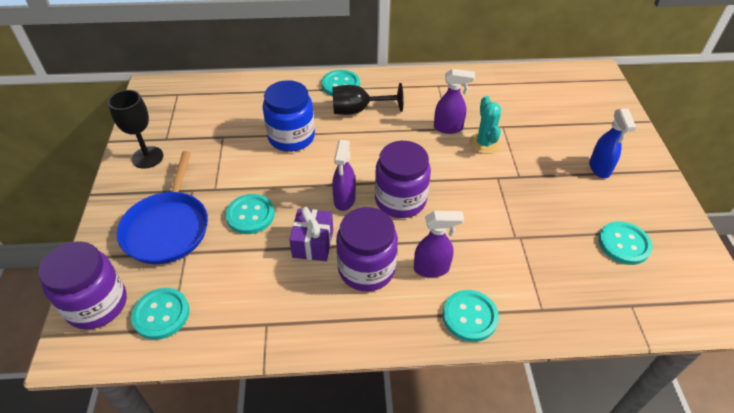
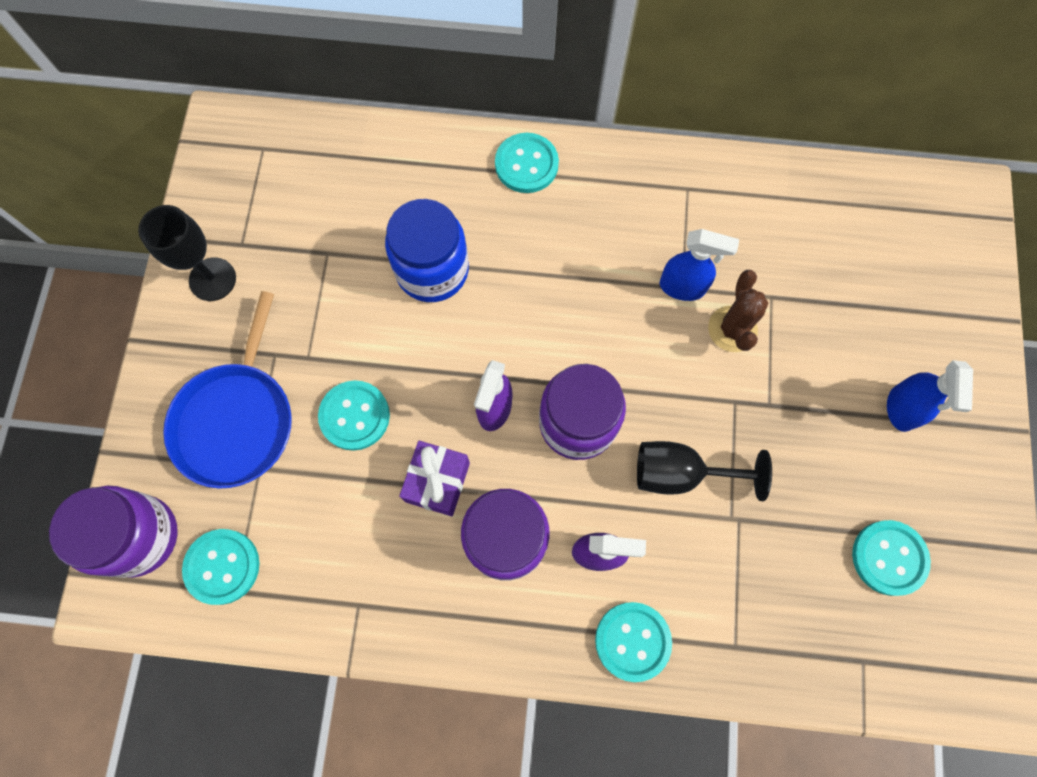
camera: 10 degrees right, 25 degrees up
(358, 110) = (546, 227): black goblet -> black goblet (680, 473)
(448, 128) = (683, 287): purple spray bottle -> blue spray bottle
(484, 143) = (732, 329): turquoise cactus -> brown cactus

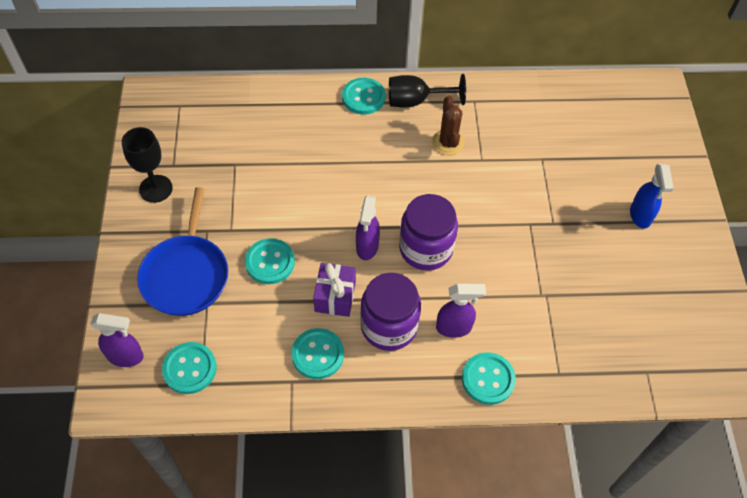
camera: 10 degrees left, 15 degrees down
(139, 536) = (126, 356): purple jar -> purple spray bottle
(432, 270) = (309, 167): blue jar -> none
(680, 473) = (501, 271): black goblet -> black goblet (416, 101)
(683, 287) = (482, 159): blue spray bottle -> none
(732, 329) = (519, 180): brown cactus -> brown cactus (448, 143)
(889, 558) = (650, 306): turquoise button -> turquoise button (318, 354)

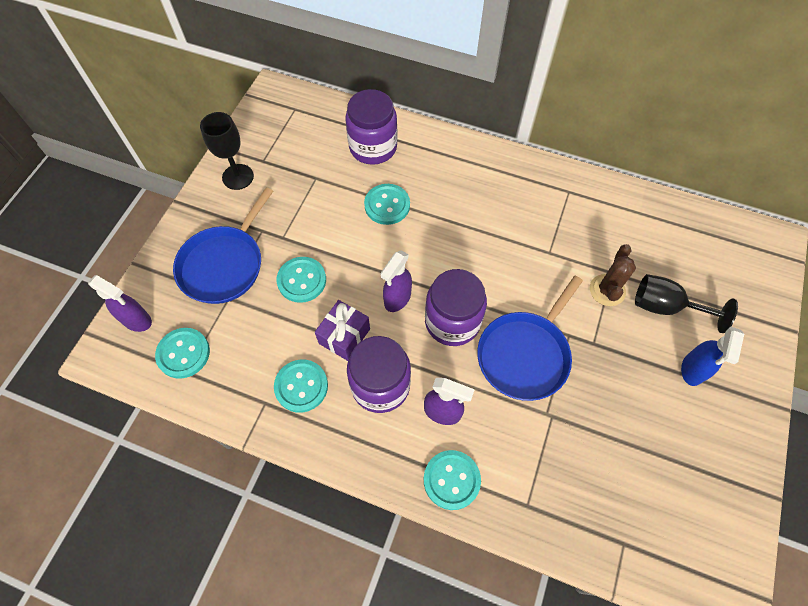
camera: 25 degrees right, 5 degrees up
(276, 118) = (373, 147): none -> purple jar
(363, 97) = (462, 153): turquoise button -> turquoise button (387, 205)
(416, 101) = (511, 173): black goblet -> black goblet (665, 307)
(448, 143) = (523, 224): brown cactus -> brown cactus (607, 290)
(501, 253) = (525, 354): none -> blue pan

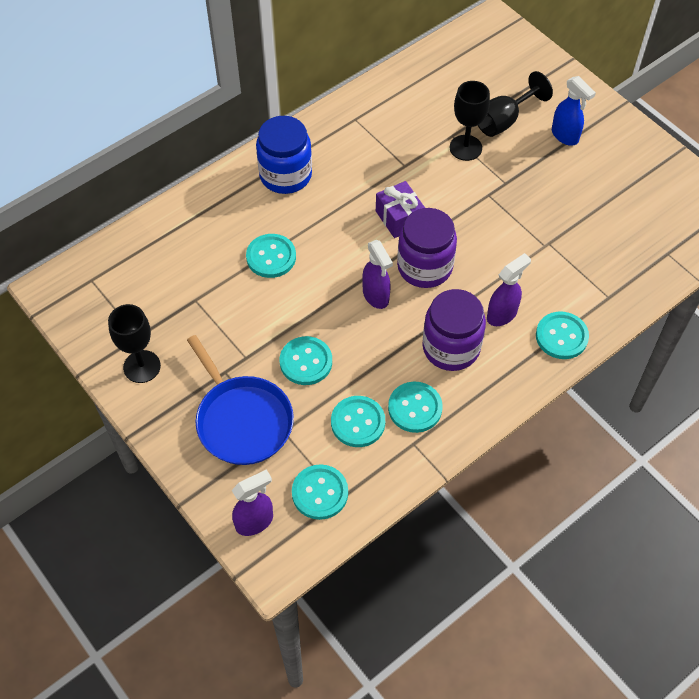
camera: 60 degrees left, 5 degrees down
(264, 348) = (358, 422): none -> turquoise button
(344, 336) = (386, 353): purple gift -> purple gift (399, 218)
(373, 147) = (194, 236): purple jar -> none
(473, 174) = (285, 175): none -> blue jar
(525, 354) = (486, 232): blue pan -> none
(607, 290) = (465, 148): brown cactus -> black goblet

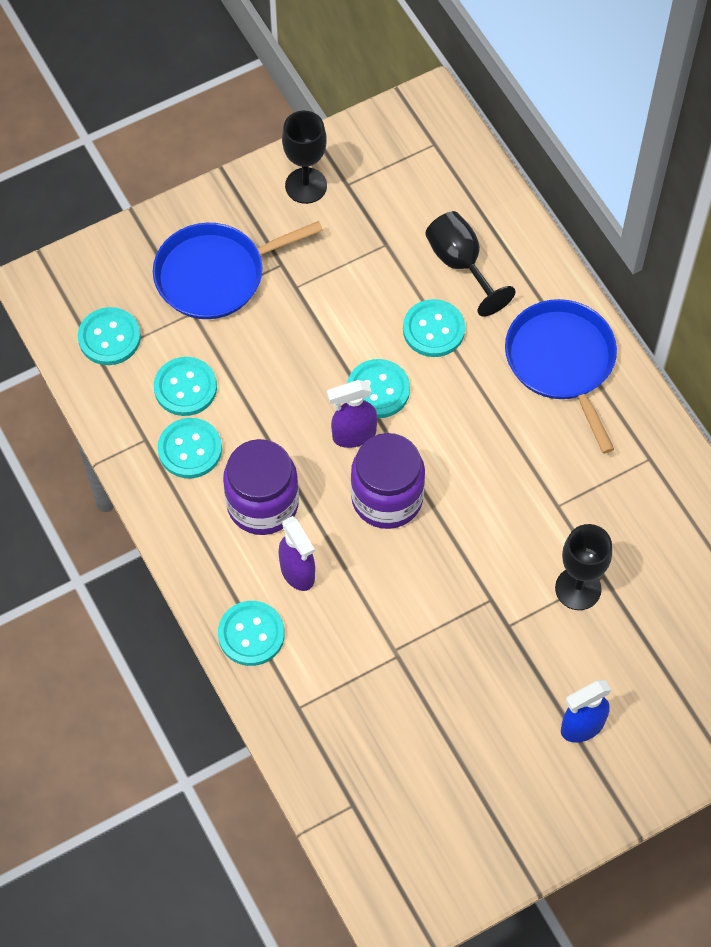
camera: 100 degrees right, 5 degrees up
(255, 522) = (92, 273): purple spray bottle -> none
(285, 175) = (562, 362): blue jar -> blue pan
(306, 362) = (276, 347): turquoise button -> turquoise button (378, 390)
(399, 218) = (469, 483): purple gift -> none
(504, 120) = (622, 651): black goblet -> black goblet (461, 264)

